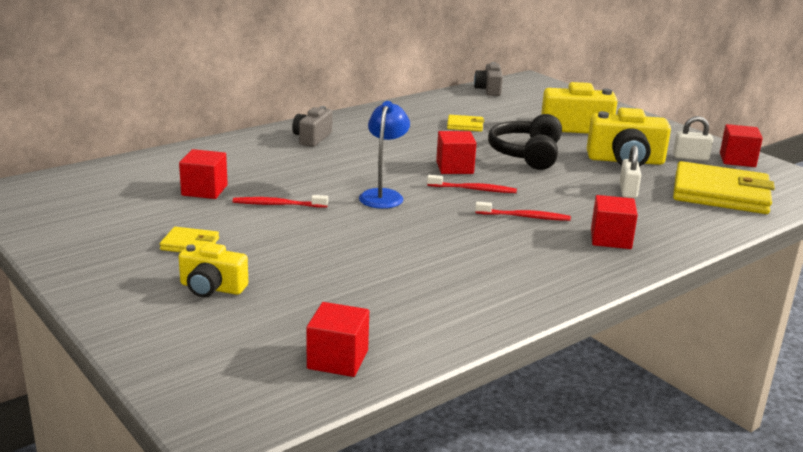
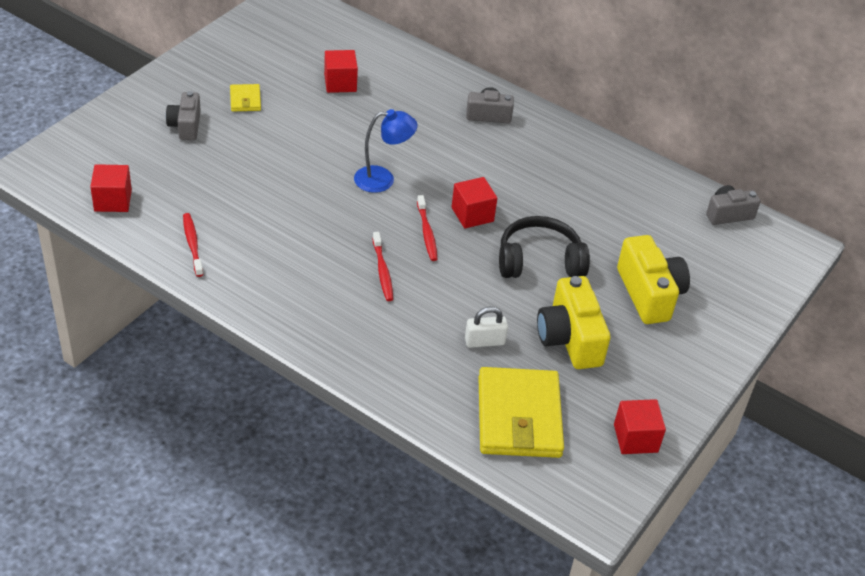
camera: 70 degrees right, 20 degrees up
(212, 288) = (185, 126): yellow camera -> grey camera
(278, 204) = (333, 126): red toothbrush -> red toothbrush (192, 244)
(465, 125) = (593, 208): yellow wallet -> none
(610, 239) = (363, 331): red cube -> none
(690, 157) = (616, 395): white padlock -> none

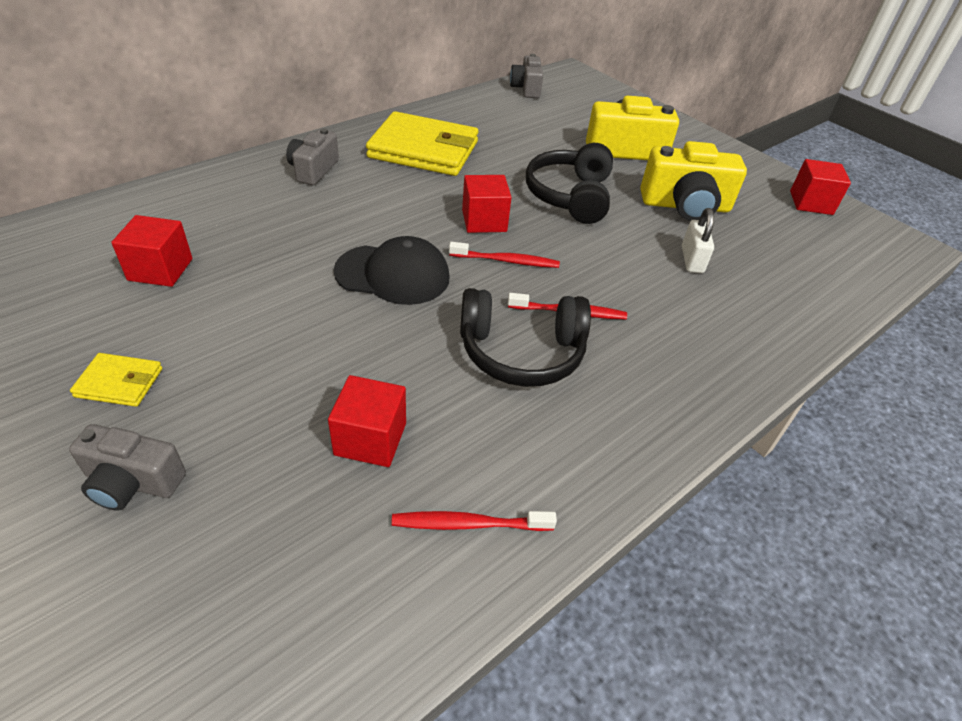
camera: 75 degrees left, 0 degrees up
(113, 200) = (297, 654): red cube -> red cube (370, 439)
(331, 251) = (521, 352): none -> black headphones
(383, 179) = (393, 274): blue lamp -> black cap
(519, 417) = (799, 263): yellow wallet -> yellow wallet (423, 150)

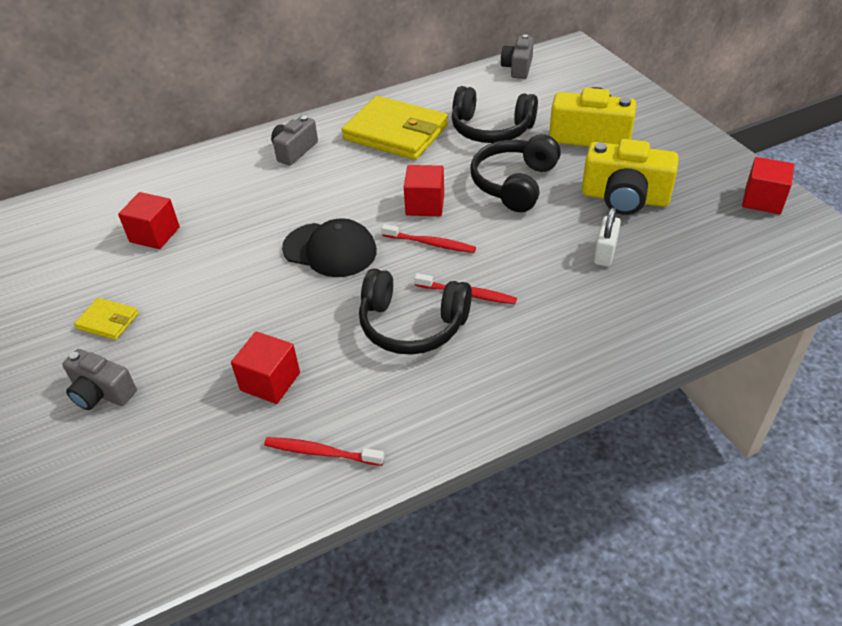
camera: 20 degrees right, 0 degrees up
(524, 145) = (491, 129): none -> black headphones

